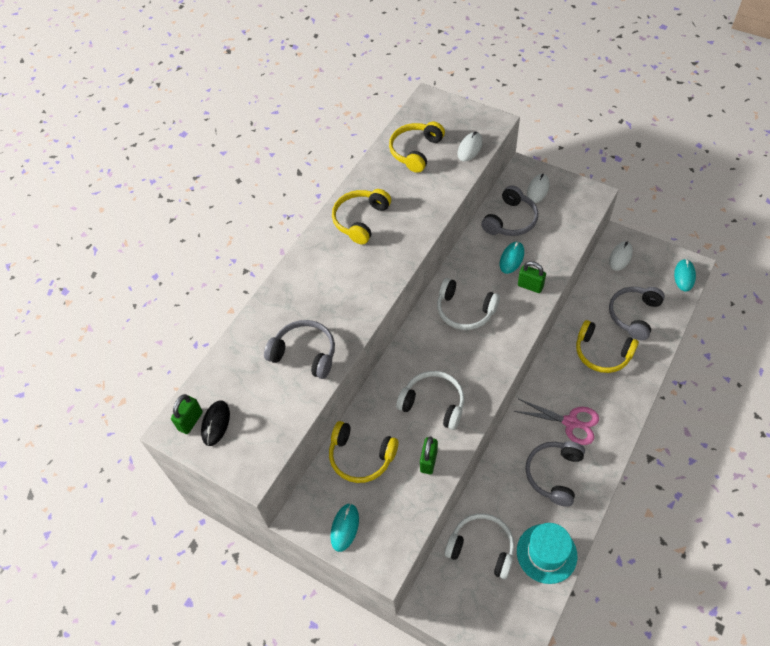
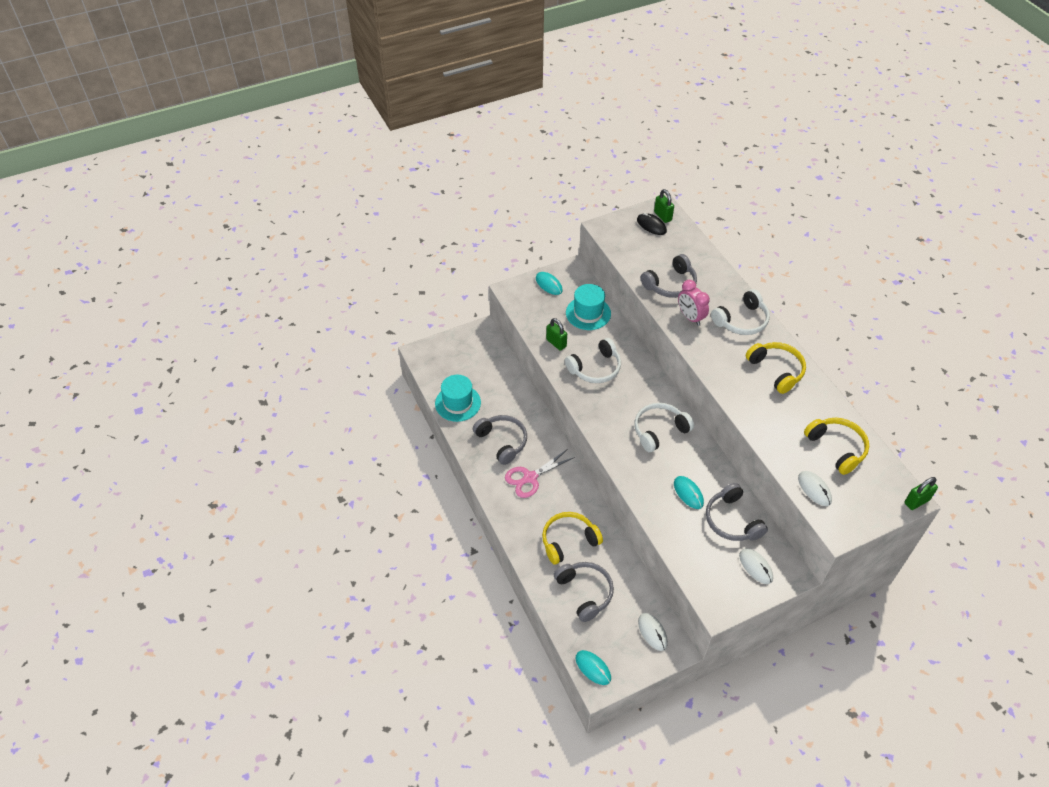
camera: 120 degrees right, 5 degrees down
(342, 313) = (690, 317): none -> pink clock
(361, 457) = (588, 313): yellow headphones -> turquoise hat
(482, 548) = (490, 374): white headphones -> white headphones (741, 321)
(530, 286) = (650, 487): green padlock -> green padlock (916, 501)

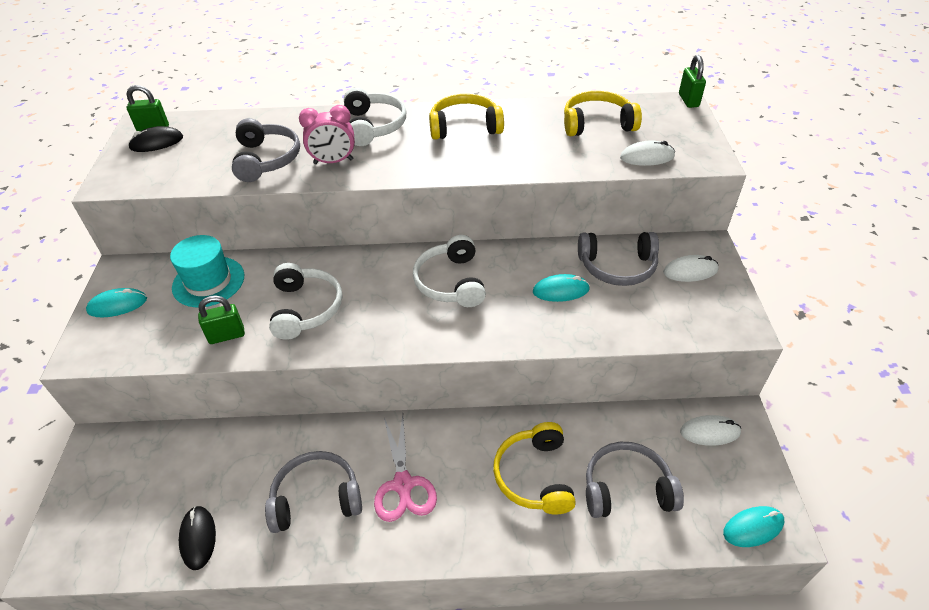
camera: 65 degrees left, 5 degrees down
(458, 403) = (198, 538): turquoise hat -> black mouse

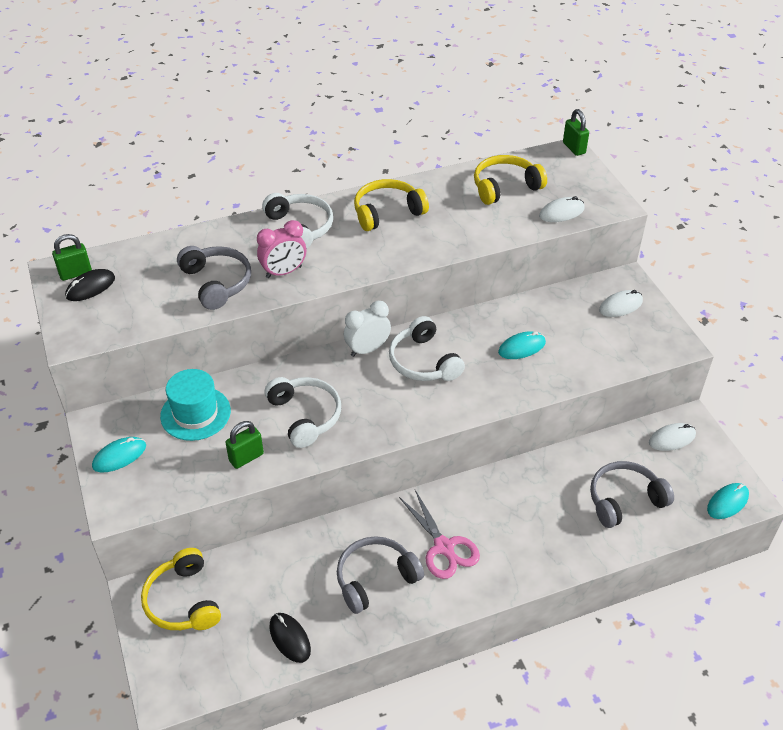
camera: 20 degrees left, 0 degrees up
(402, 258) = (367, 349): none -> white clock
(534, 476) = (548, 510): yellow headphones -> yellow headphones (183, 601)
(617, 267) = (560, 315): grey headphones -> none

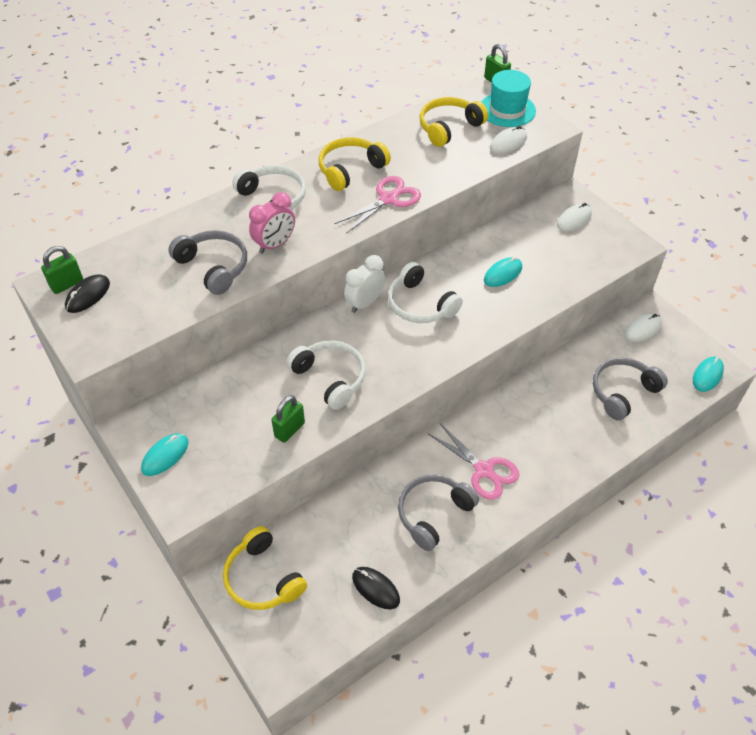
camera: 15 degrees left, 5 degrees up
(195, 413) = (224, 398): turquoise hat -> turquoise hat (507, 110)
(414, 248) = (388, 199): none -> pink scissors

